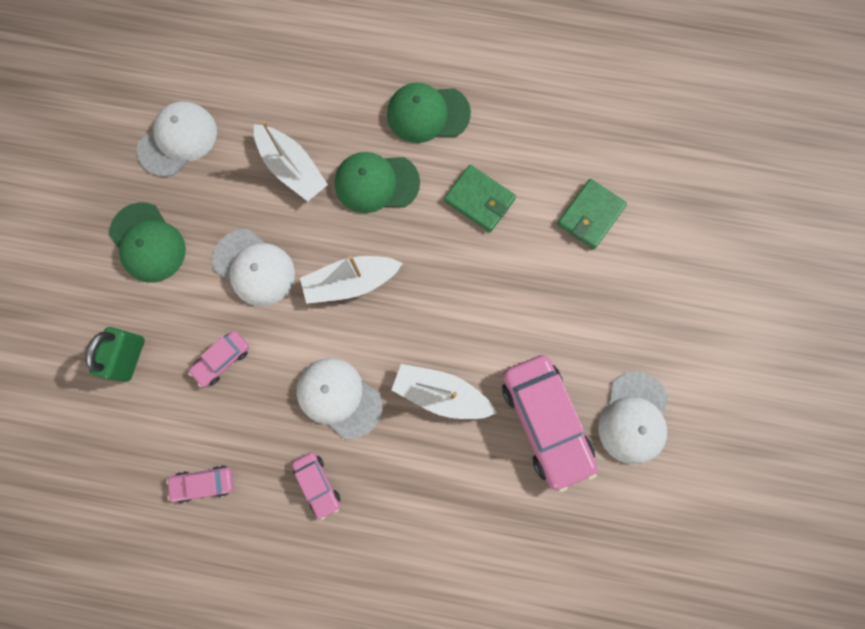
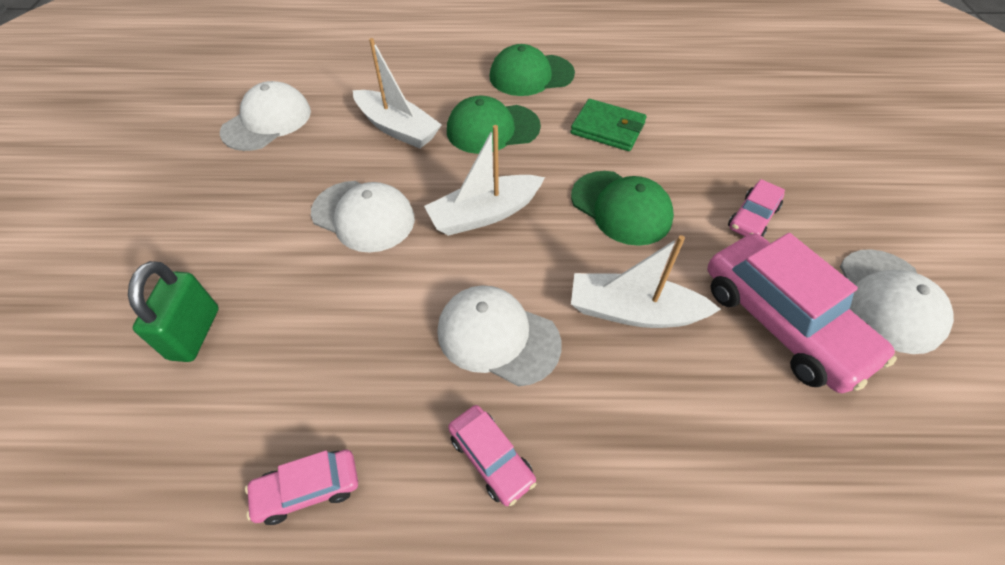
camera: 10 degrees left, 25 degrees down
(148, 243) = (228, 210): green cap -> green cap (621, 208)
(222, 360) = (328, 317): pink car -> pink car (752, 218)
(590, 215) = (729, 126): green wallet -> none

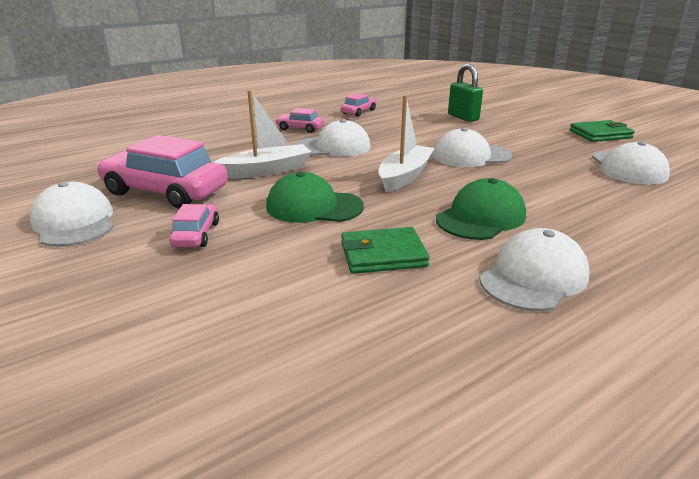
camera: 145 degrees right, 25 degrees down
(152, 181) = (600, 134): none -> green wallet
(397, 128) = (546, 193): white boat -> none
(531, 75) = (533, 277): green cap -> white cap

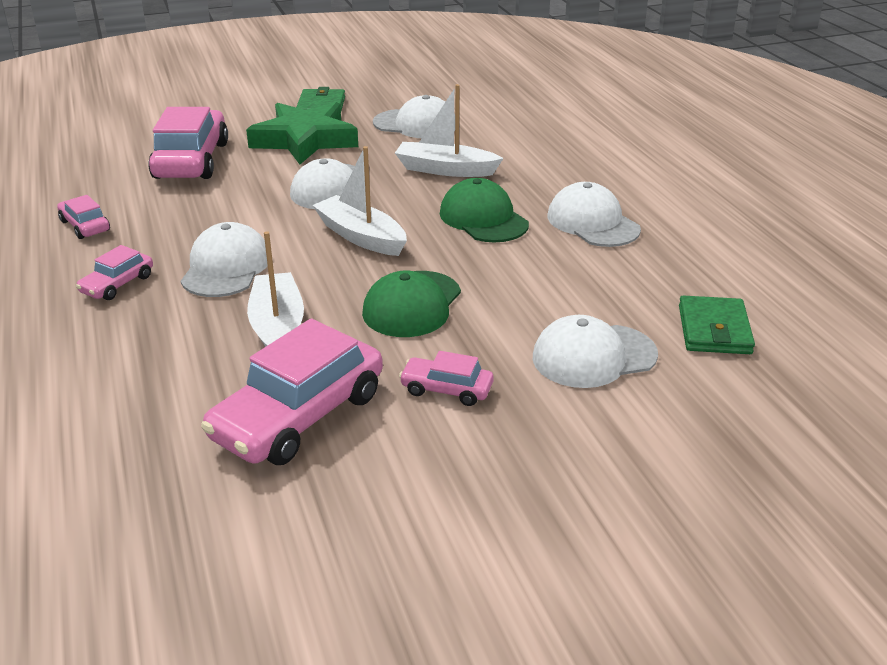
camera: 75 degrees left, 5 degrees up
(74, 222) = (362, 496): white cap -> white cap (593, 356)
(383, 255) = (535, 280): green wallet -> green wallet (714, 330)
(463, 117) = (191, 160): green padlock -> pink car
(536, 138) = (305, 140): none -> green star
(556, 190) = (445, 170): none -> white boat

